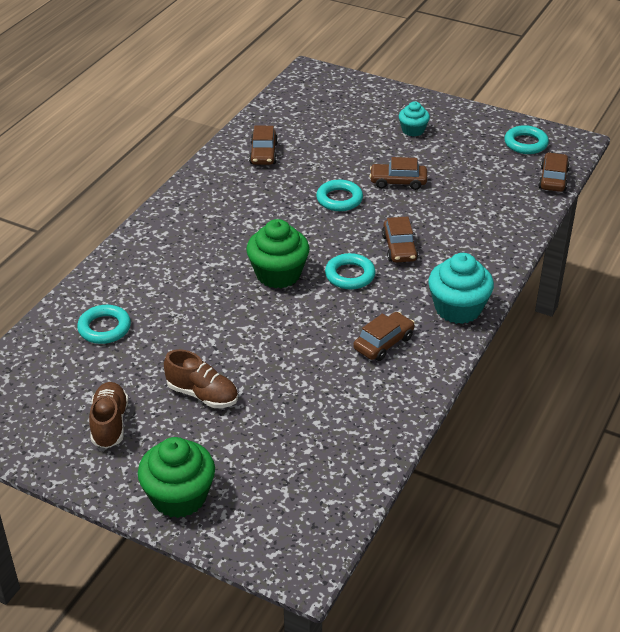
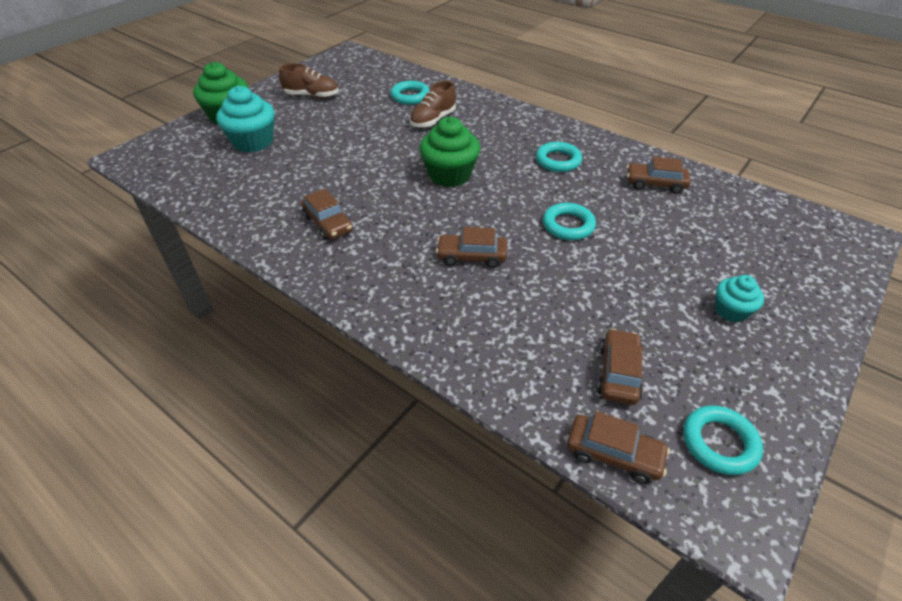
camera: 100 degrees right, 5 degrees up
(202, 394) = (318, 130): brown shoe -> brown shoe (433, 120)
(350, 275) = (435, 216): turquoise ring -> turquoise ring (558, 161)
(398, 182) = (603, 276): brown car -> brown car (618, 373)
(458, 308) = (355, 283): turquoise cupcake -> turquoise cupcake (253, 142)

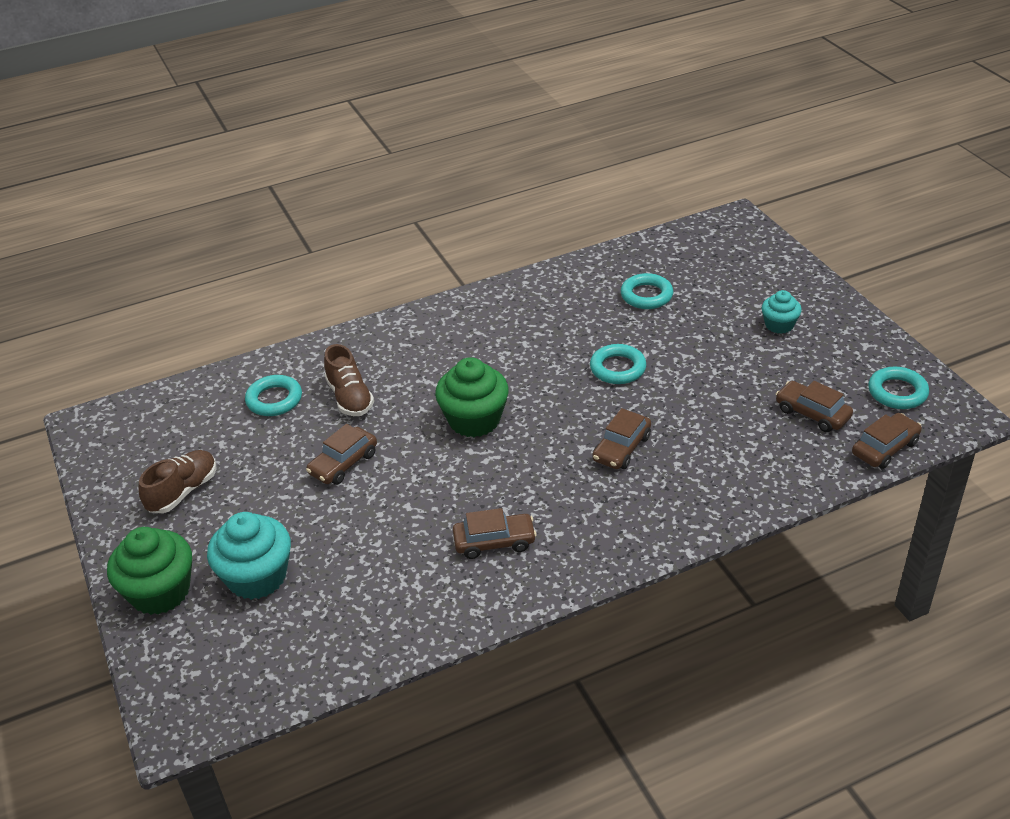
camera: 60 degrees left, 5 degrees down
(558, 161) = (510, 334): turquoise ring -> turquoise ring (646, 295)
(655, 184) = (595, 289): brown car -> brown car (343, 463)

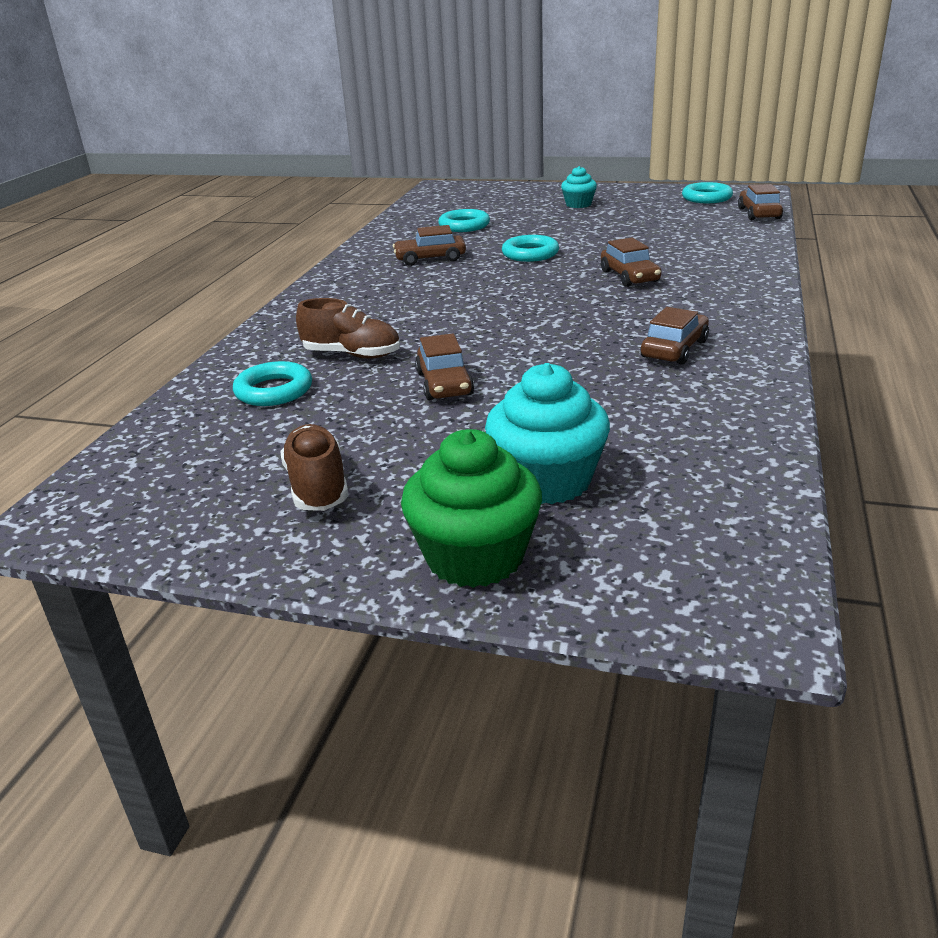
camera: 50 degrees left, 10 degrees down
(474, 420) = (493, 314): green cupcake -> none
(812, 413) = (690, 220): brown car -> brown car (430, 259)

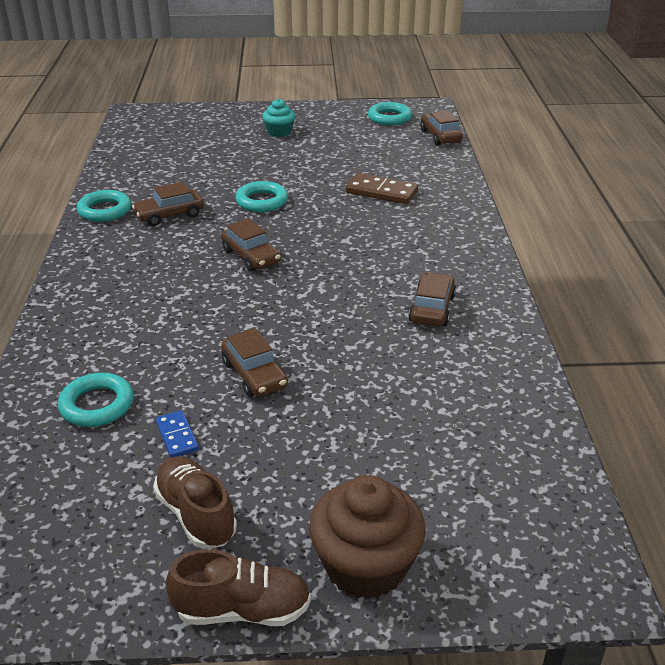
camera: 20 degrees left, 5 degrees up
(336, 423) = (177, 436): none -> blue domino
(352, 355) = (151, 349): brown shoe -> brown shoe (242, 610)
(464, 226) = (183, 167): turquoise ring -> turquoise ring (105, 210)
(475, 557) = (365, 566): green cupcake -> brown cupcake
(547, 480) = (389, 473): turquoise cupcake -> none
(629, 276) = (361, 224): brown car -> brown car (251, 256)
(666, 253) = (381, 192): none -> brown domino

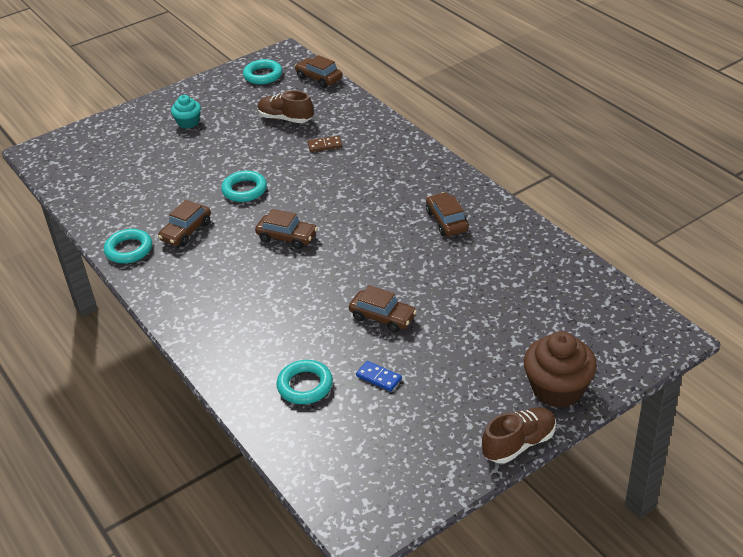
camera: 30 degrees left, 5 degrees up
(196, 514) = (441, 413): brown shoe -> brown shoe (285, 119)
(381, 192) = (324, 145): brown domino -> brown domino, size x0.59

